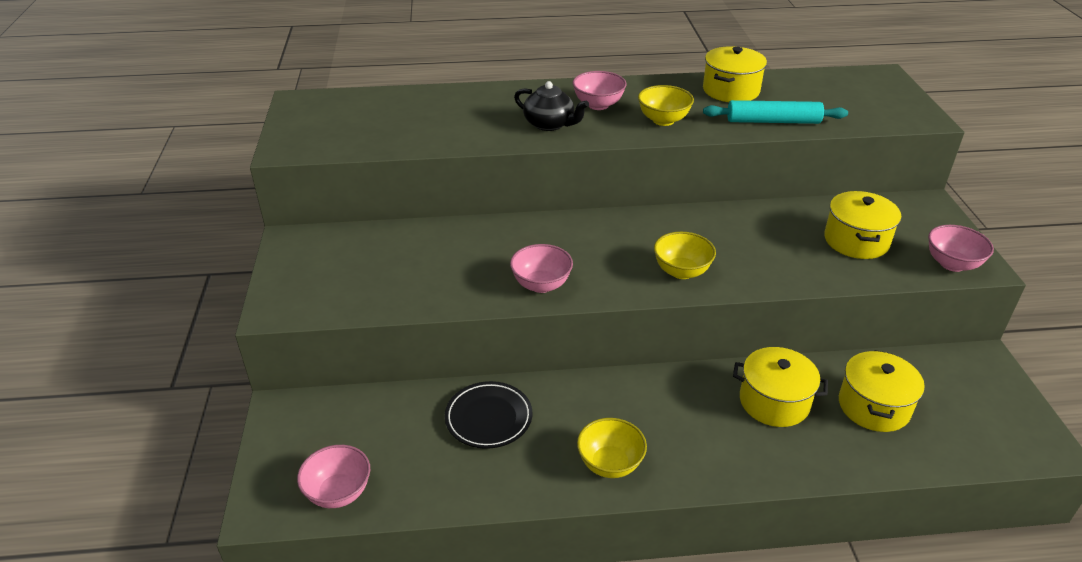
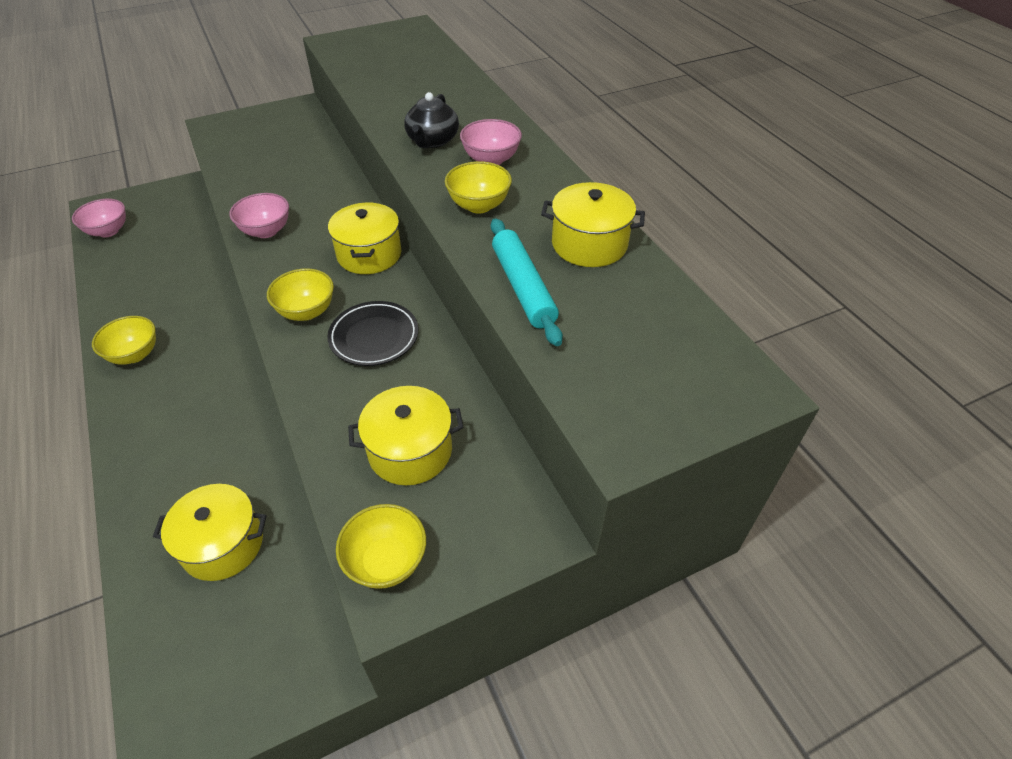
camera: 70 degrees right, 10 degrees up
(488, 418) = (184, 278): black plate -> black plate (374, 337)
(774, 402) = (221, 455): yellow pot -> yellow pot (369, 254)
(952, 264) = (386, 561): pink bowl -> yellow bowl

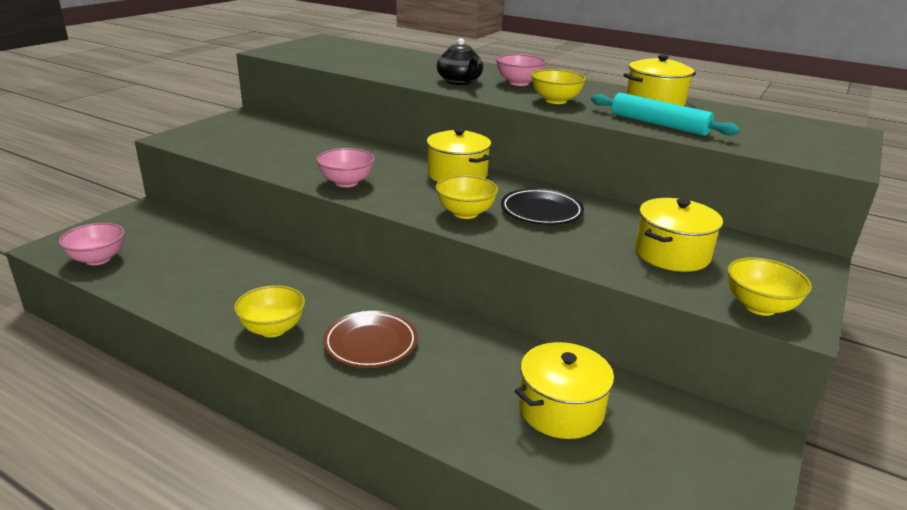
camera: 35 degrees left, 20 degrees down
(177, 402) = (370, 343): none -> brown plate

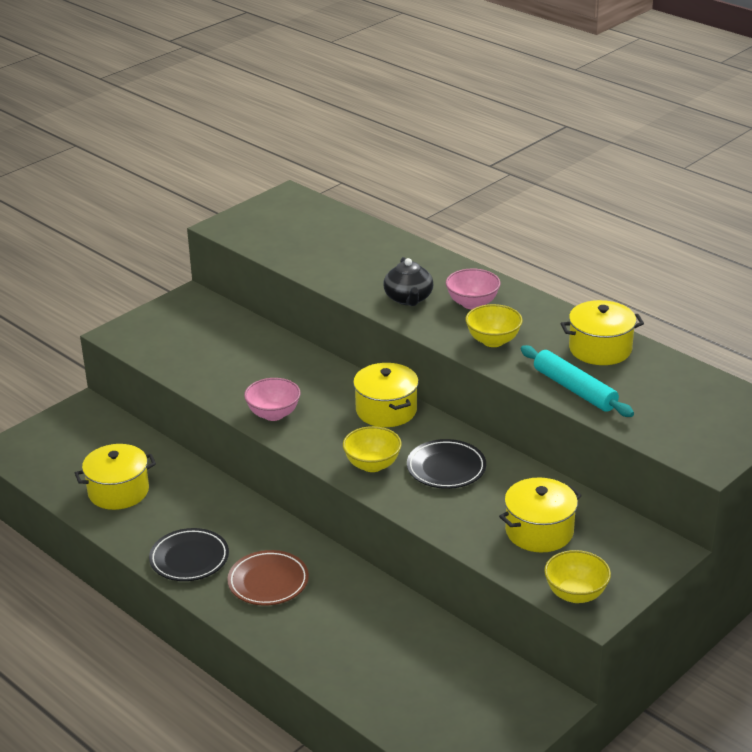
camera: 15 degrees right, 5 degrees up
(98, 259) = (45, 467): pink bowl -> none
(272, 329) = (189, 559): yellow bowl -> black plate
(561, 409) = (403, 659): yellow pot -> yellow pot (118, 491)

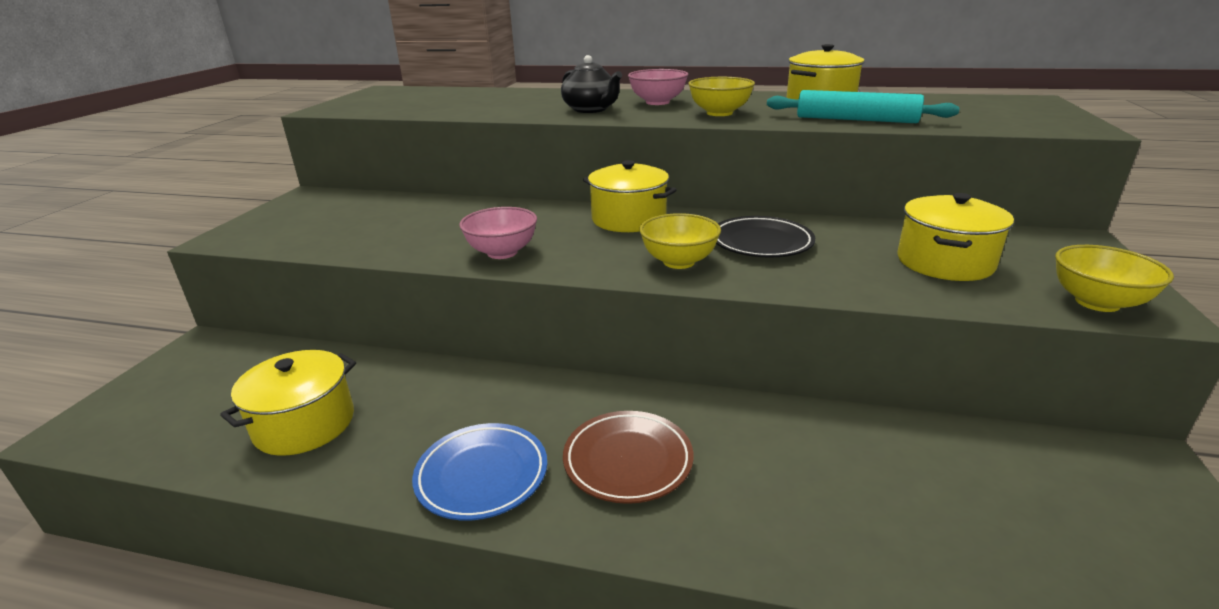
camera: 30 degrees left, 5 degrees down
(189, 559) = (482, 475): black plate -> blue plate

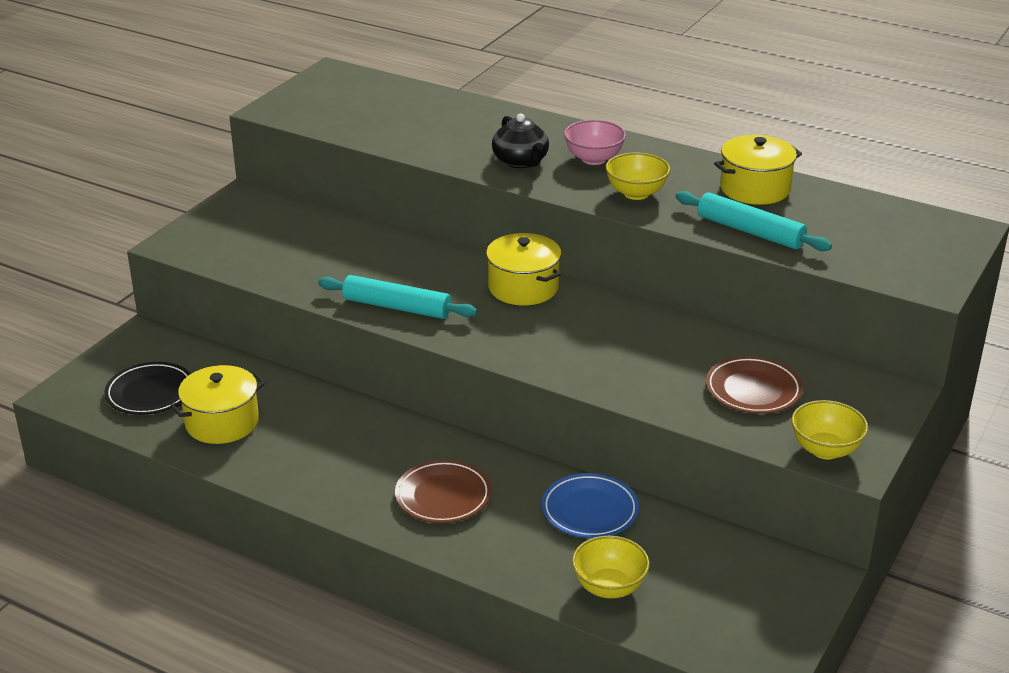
camera: 15 degrees right, 5 degrees up
(482, 475) = (339, 485): blue plate -> blue plate (589, 510)
(502, 252) = (396, 307): pink bowl -> turquoise rolling pin
(679, 262) = (535, 346): yellow bowl -> yellow bowl (609, 587)
(761, 242) = (619, 339): black plate -> black plate (150, 393)
(945, 262) = (753, 390): yellow pot -> brown plate

